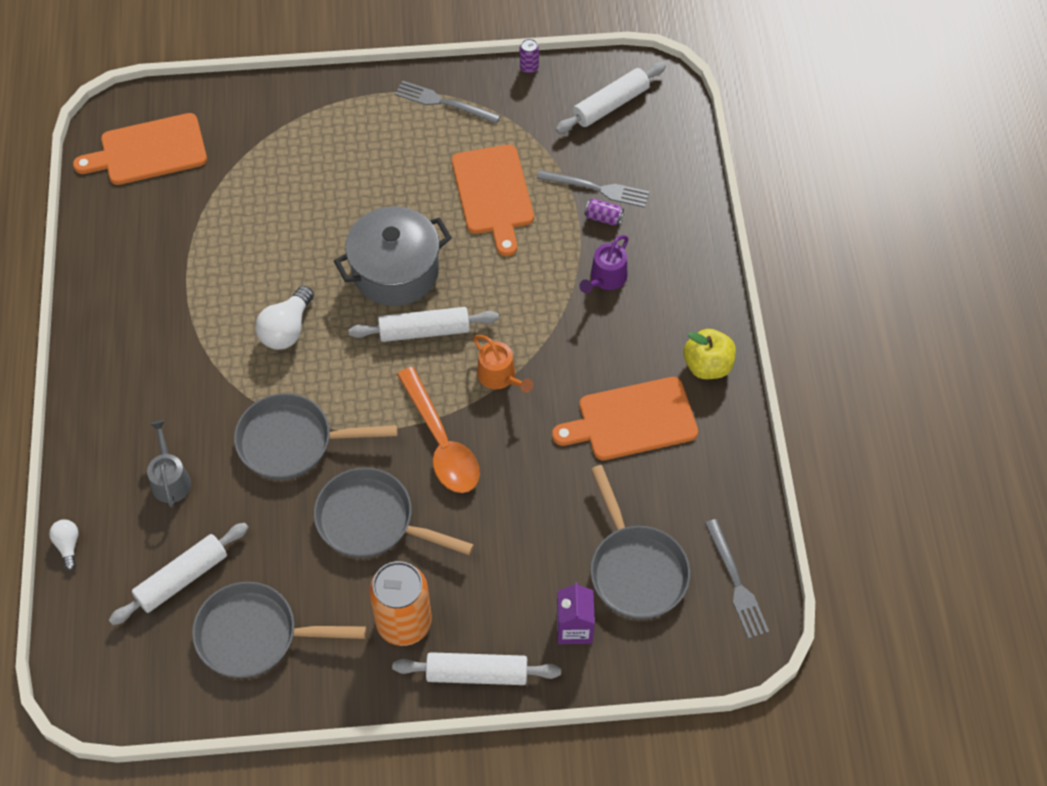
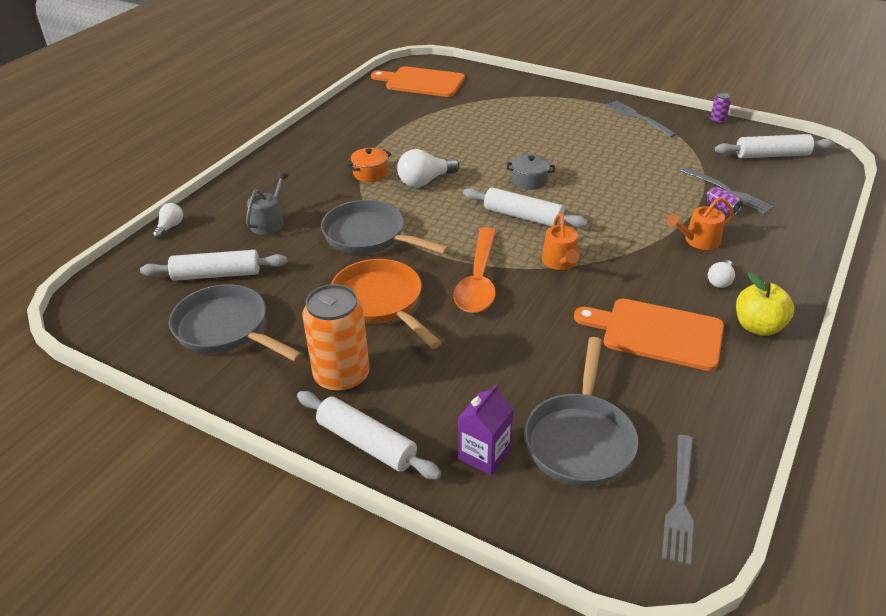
camera: 35 degrees right, 20 degrees down
(218, 347) = (370, 173): none -> orange pot
(372, 521) = (380, 302): grey pan -> orange pan
(395, 271) = (529, 181): grey pot -> grey pot, size x0.49
(493, 194) = (639, 168): orange cutting board -> none
(606, 278) = (698, 241): purple watering can -> orange watering can
(651, 324) = (720, 281): none -> white light bulb

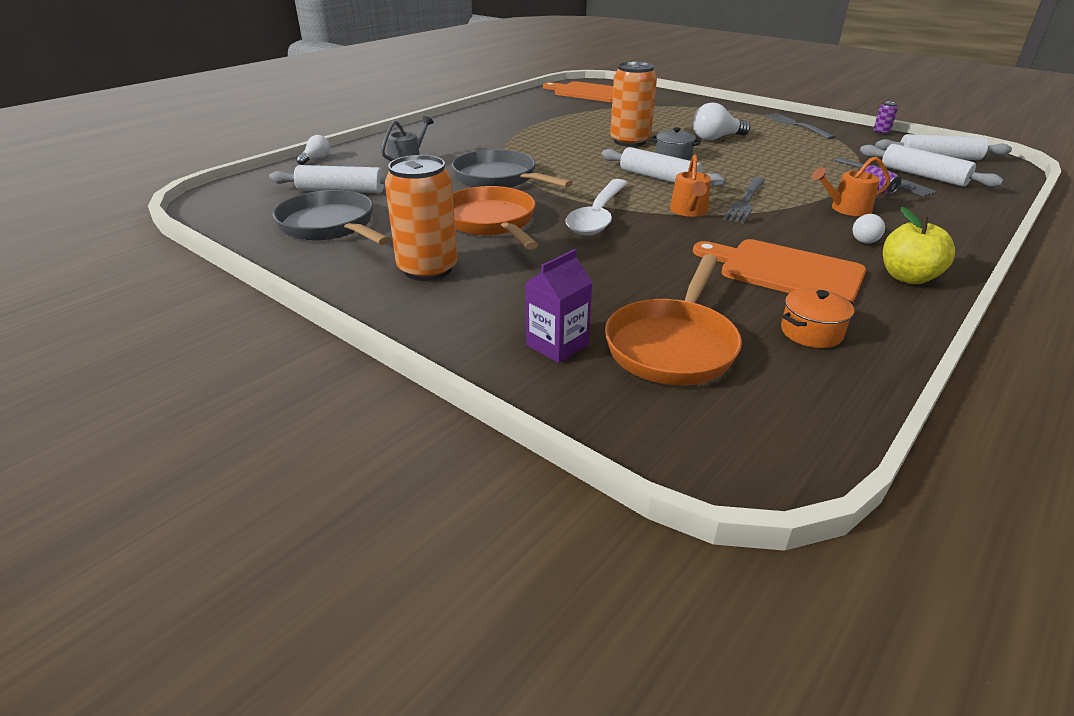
camera: 10 degrees right, 5 degrees down
(366, 443) = (430, 321): white rolling pin -> white rolling pin (923, 176)
(370, 173) = (518, 141): orange pot -> orange pot (811, 332)
(425, 181) = (568, 149): white light bulb -> white light bulb (716, 138)
(478, 280) = (598, 216): orange spoon -> white spoon
(482, 161) = (630, 141): none -> orange can
(580, 439) = (672, 345): grey pan -> orange pan
(680, 501) = (784, 414): grey fork -> grey fork (745, 202)

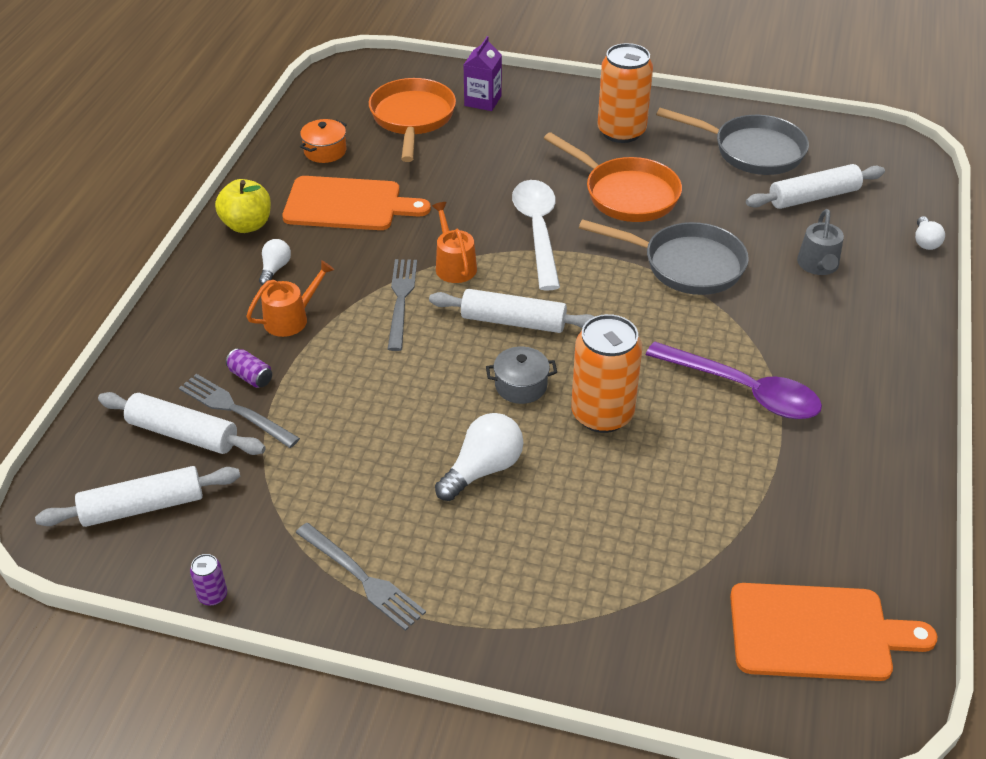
camera: 155 degrees right, 10 degrees up
(536, 135) = (744, 390): none -> purple spoon

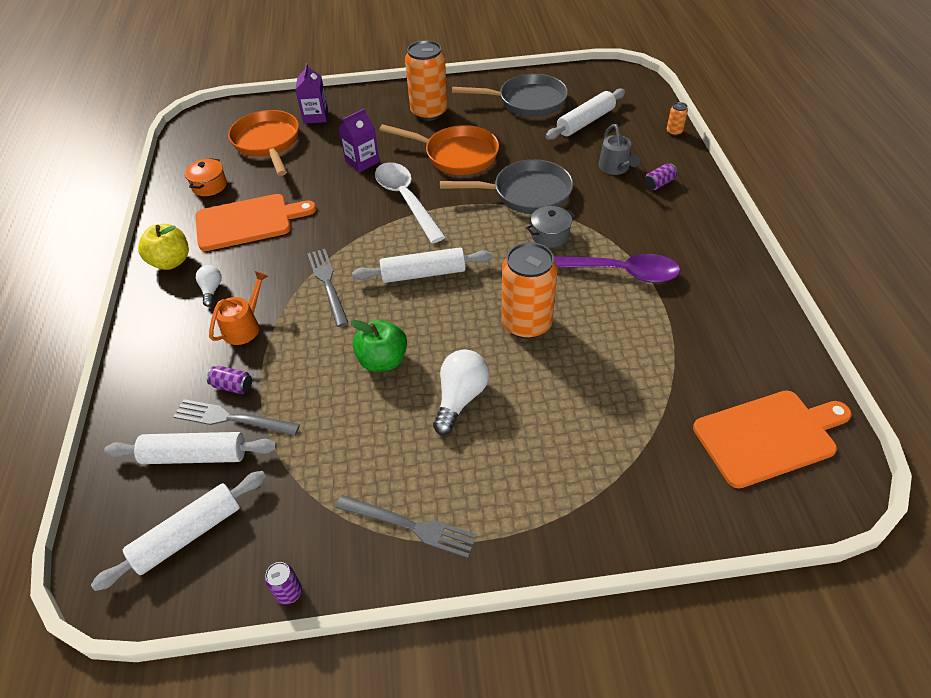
camera: 20 degrees left, 5 degrees up
(419, 402) = (383, 360): none -> green apple
(454, 265) = (356, 244): orange watering can -> none
(509, 171) = (362, 162): none -> purple carton
(521, 386) = (455, 321): grey pot -> grey pot (550, 235)
(863, 301) = (659, 183): none -> purple can
(925, 241) = (674, 132): white light bulb -> orange can

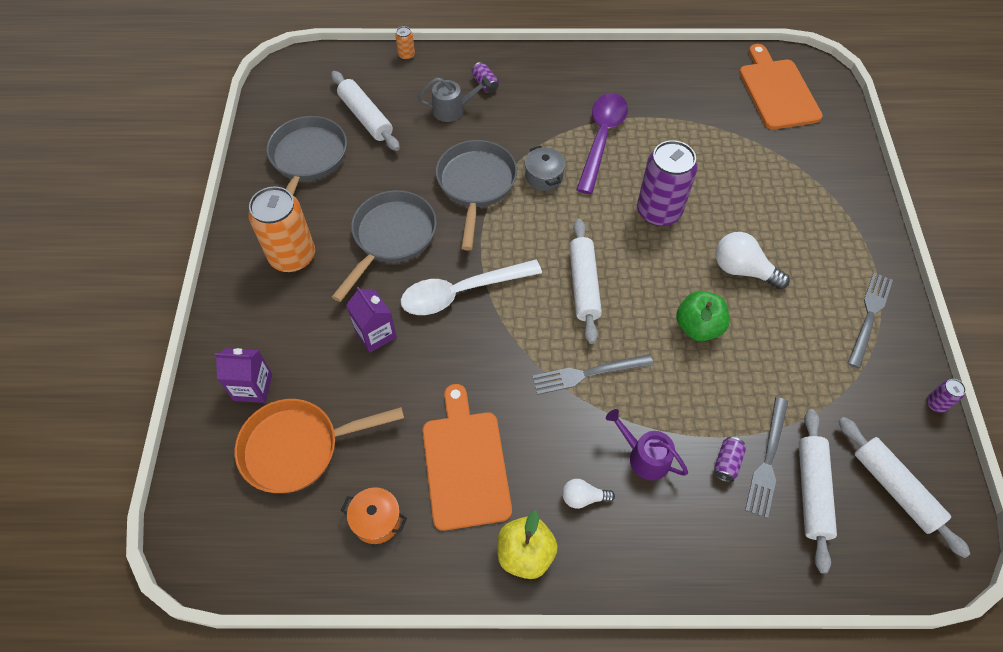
camera: 85 degrees left, 10 degrees up
(244, 326) = (644, 457): orange watering can -> purple watering can
(456, 155) = (391, 237): orange pan -> grey pan
(526, 323) = (658, 211): orange can -> purple can

